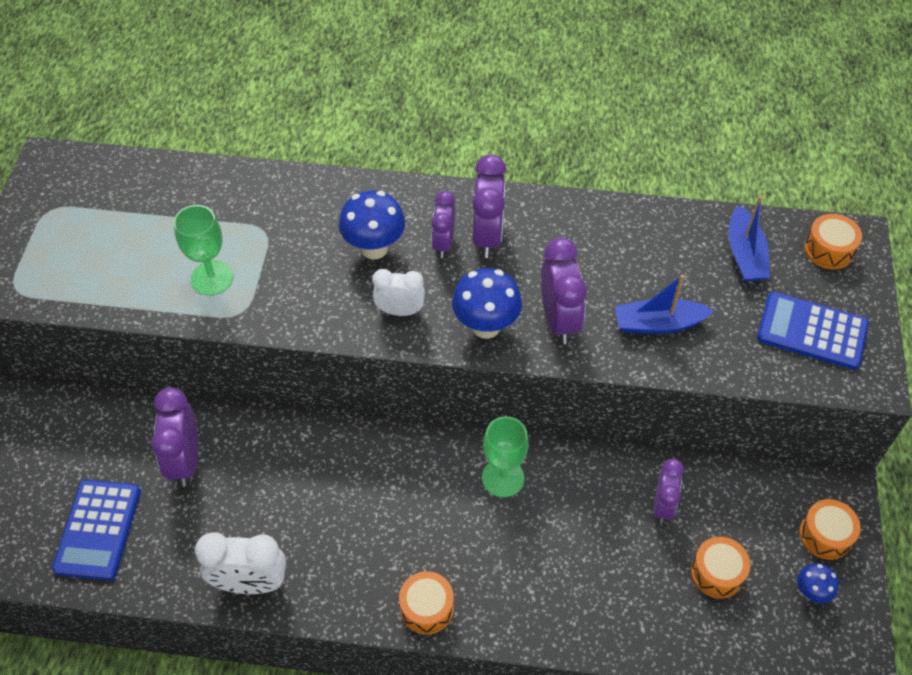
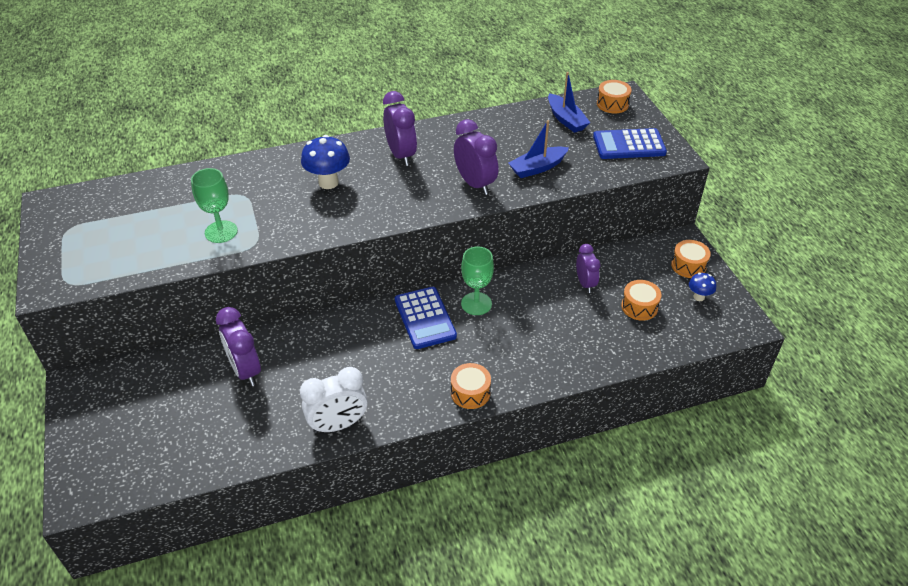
camera: 25 degrees left, 10 degrees down
(98, 530) = (201, 435): blue calculator -> blue calculator (425, 318)
(400, 311) = (367, 210): white clock -> none
(443, 244) = (374, 167): purple clock -> none
(486, 326) = (430, 201): blue mushroom -> none

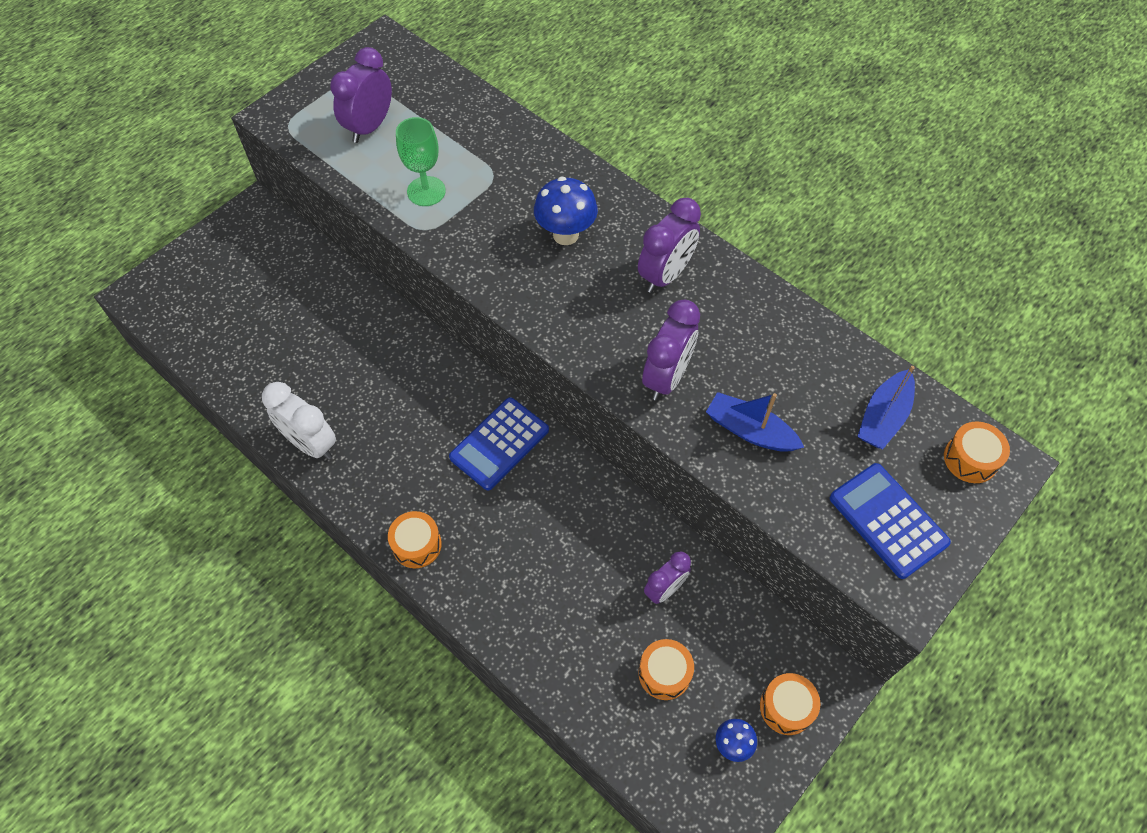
camera: 60 degrees right, 15 degrees up
(245, 370) = (337, 326): purple clock -> purple clock (369, 127)
(476, 304) = (553, 484): green goblet -> none

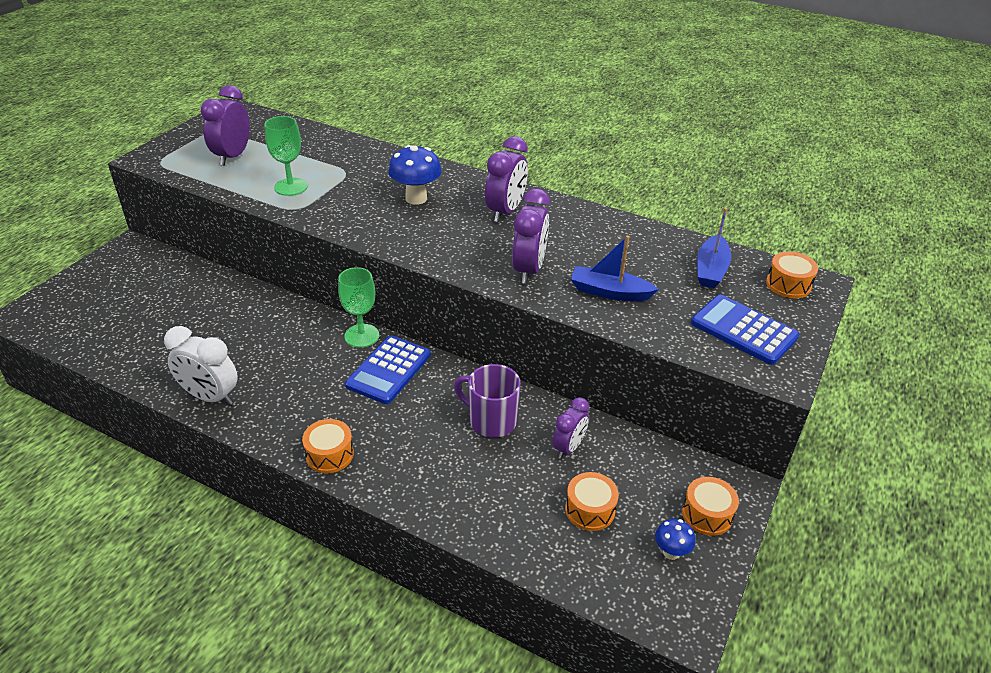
camera: 15 degrees left, 20 degrees down
(480, 389) = (361, 336): none -> green goblet
(592, 536) = (491, 421): none -> purple mug

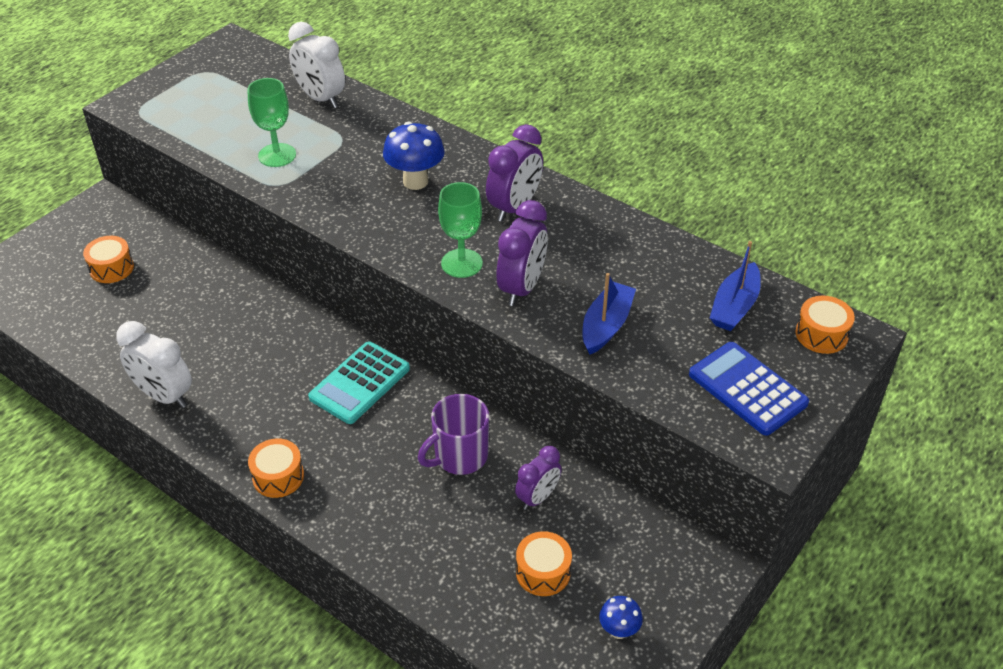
camera: 10 degrees right, 5 degrees up
(233, 156) = (219, 108): purple clock -> none
(320, 145) = (320, 98): none -> white clock
(361, 336) = (338, 338): green goblet -> green goblet (461, 263)
(388, 370) = (359, 383): blue calculator -> turquoise calculator
(491, 421) = (459, 456): purple mug -> purple mug turned 75 degrees counterclockwise
(609, 292) = (606, 325): blue boat -> blue boat turned 90 degrees clockwise
(707, 514) = (671, 593): orange drum -> orange drum (111, 268)

